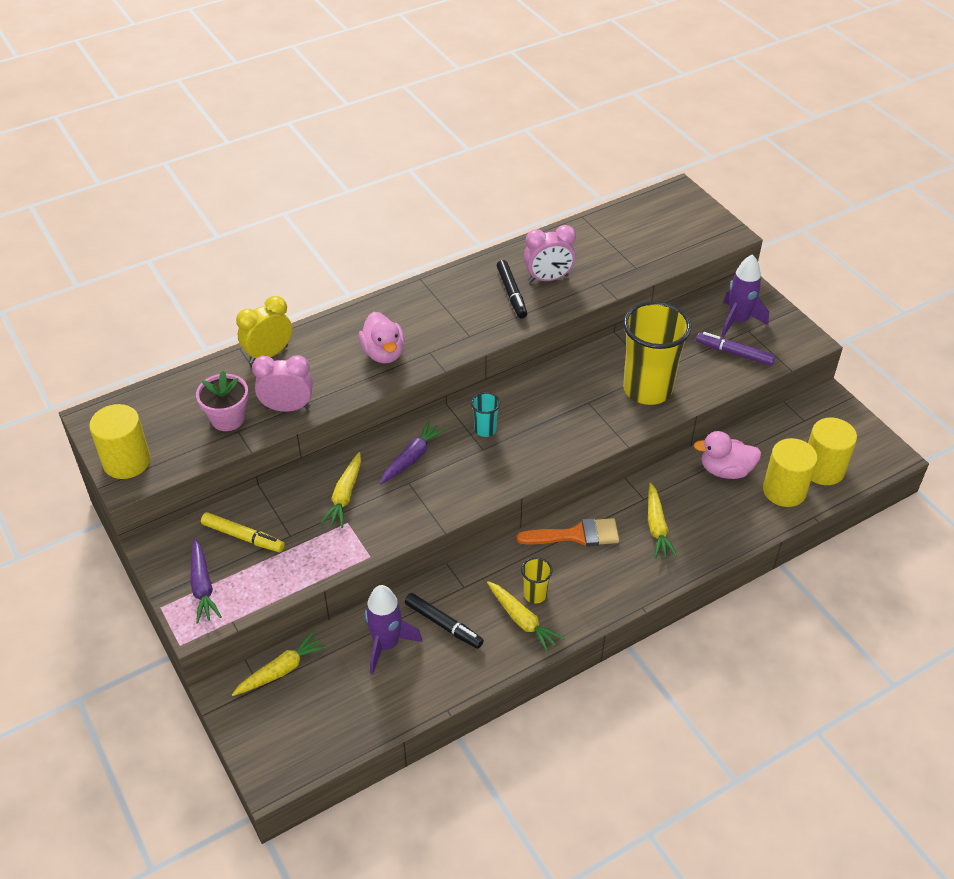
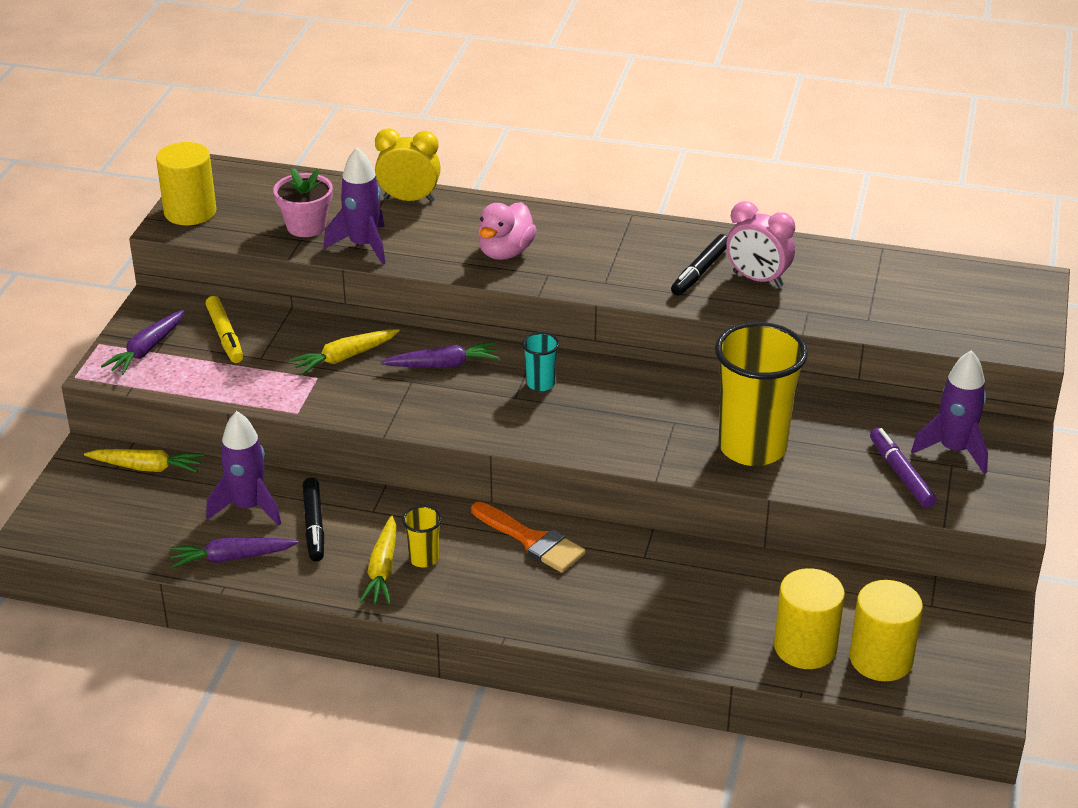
camera: 45 degrees right, 10 degrees down
(287, 408) = (363, 246): pink clock -> purple rocket
(425, 687) = (231, 558): none -> purple carrot
(657, 527) = (620, 587): yellow carrot -> none
(725, 470) = (768, 589): pink duck -> none

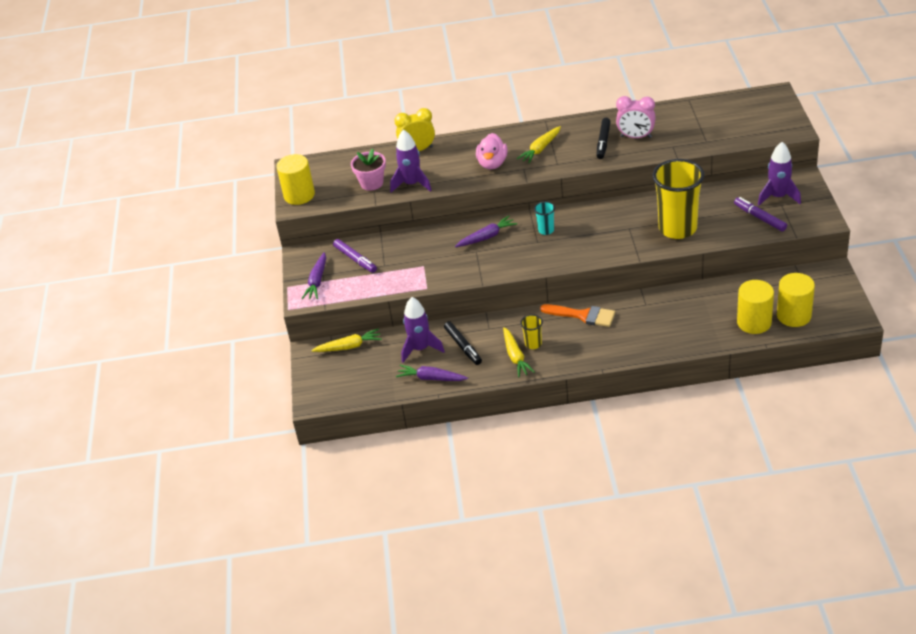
camera: 15 degrees left, 5 degrees up
(225, 336) = (355, 259): yellow marker -> purple marker
(231, 558) = (431, 378): purple carrot -> purple carrot turned 45 degrees clockwise
(344, 357) = (430, 250): yellow carrot -> yellow carrot (540, 149)

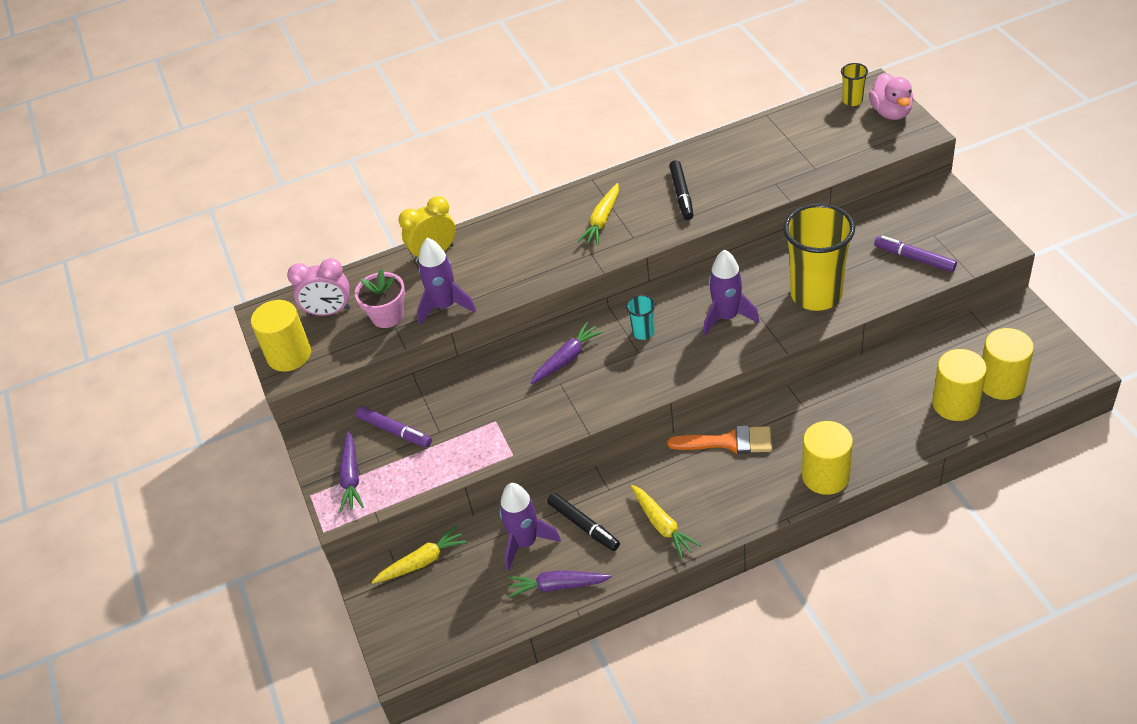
camera: 15 degrees left, 5 degrees up
(492, 163) = (545, 254): pink duck -> pink duck (891, 112)
(533, 344) = (679, 500): yellow cup -> yellow cup (852, 100)
(636, 137) = (721, 179): pink clock -> pink clock (329, 312)
(640, 349) = (825, 476): none -> yellow cylinder
(778, 197) = (924, 224): purple rocket -> purple rocket (726, 317)

